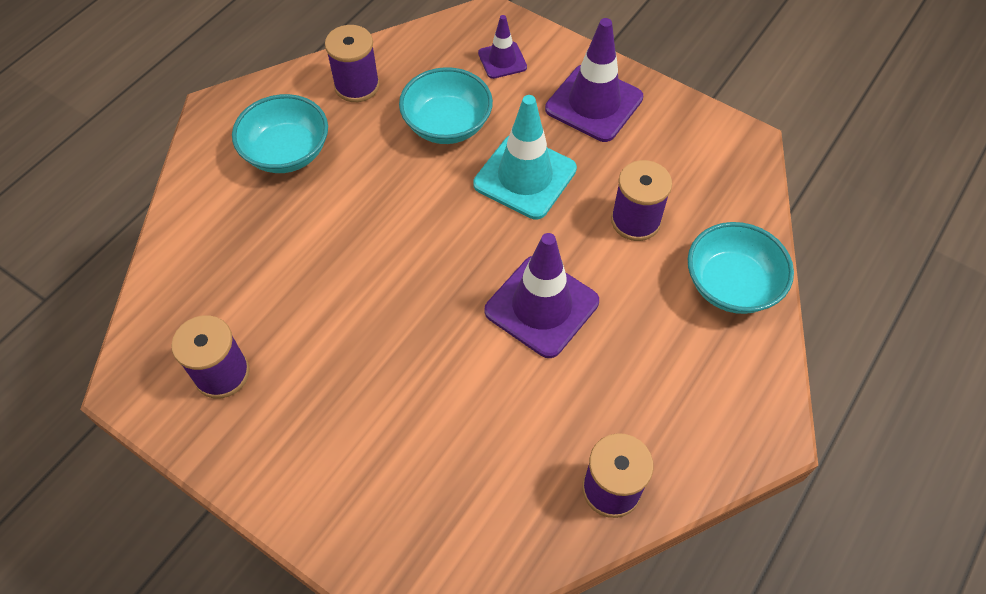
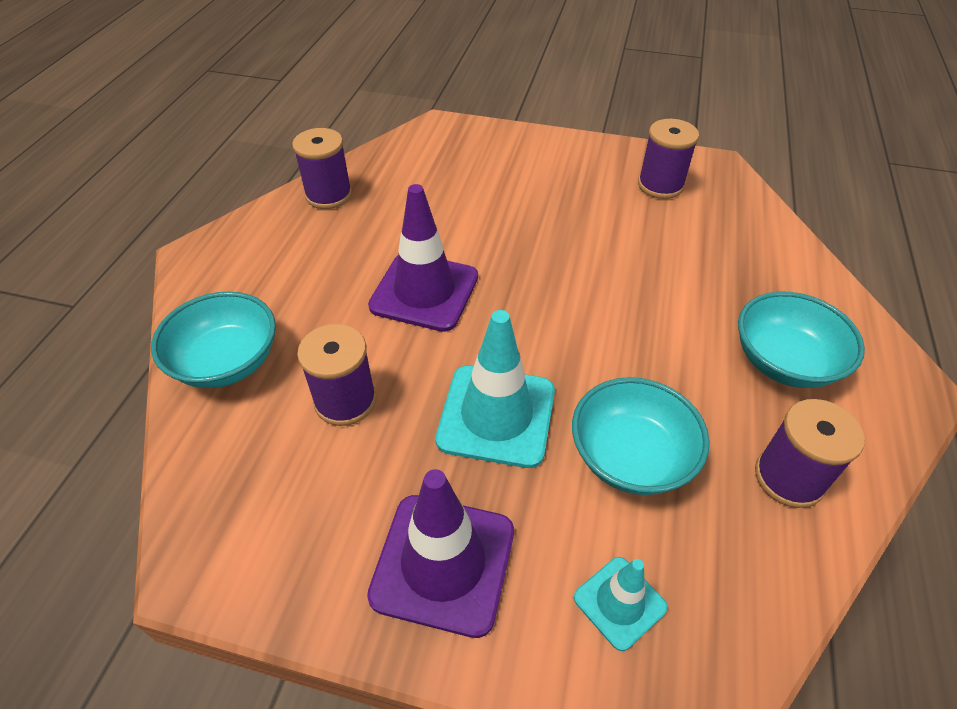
camera: 160 degrees right, 10 degrees down
(502, 60) = (619, 602): purple traffic cone -> turquoise traffic cone

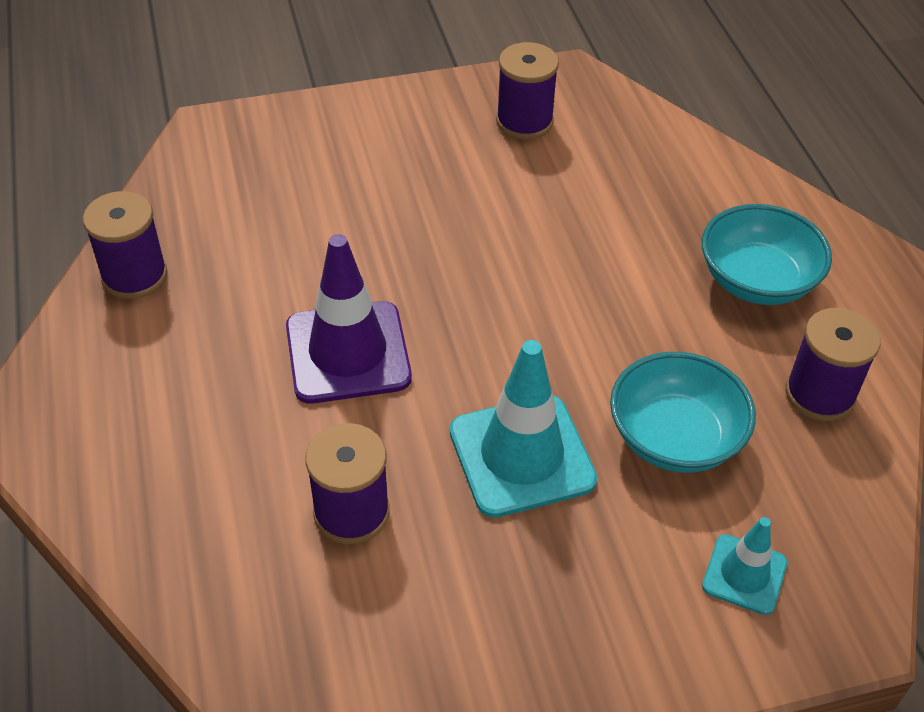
camera: 30 degrees left, 0 degrees up
(227, 362) = (176, 532): turquoise bowl -> none
(443, 563) = (569, 620): purple traffic cone -> none

